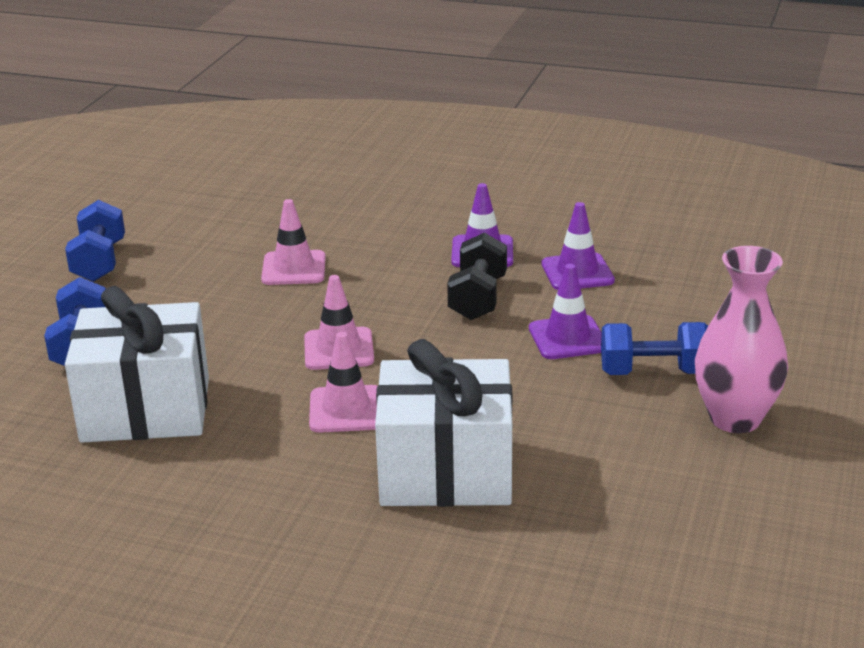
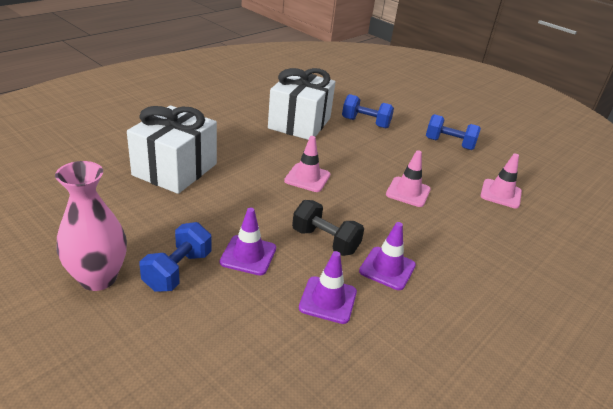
camera: 110 degrees right, 5 degrees up
(346, 410) = (251, 163): pink traffic cone -> pink traffic cone (500, 194)

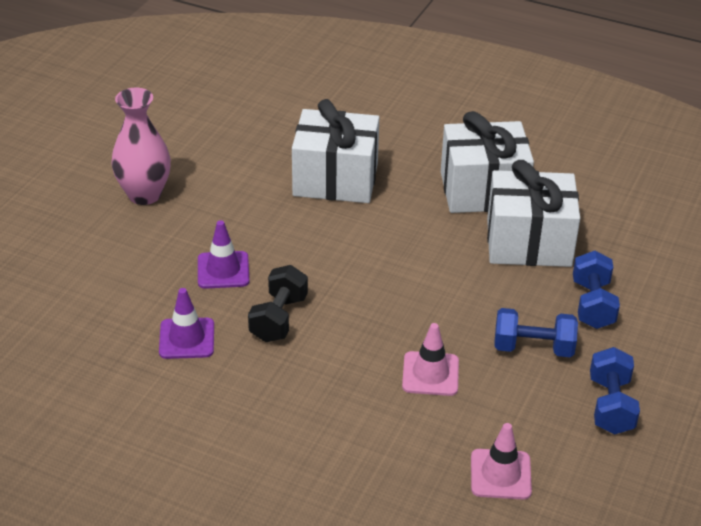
camera: 75 degrees right, 5 degrees up
(178, 271) = (177, 234): blue dumbbell -> blue dumbbell (533, 348)
(238, 121) = (483, 190): none -> white gift
(307, 178) = (395, 279): pink traffic cone -> none
(387, 268) = (259, 375): purple traffic cone -> none

